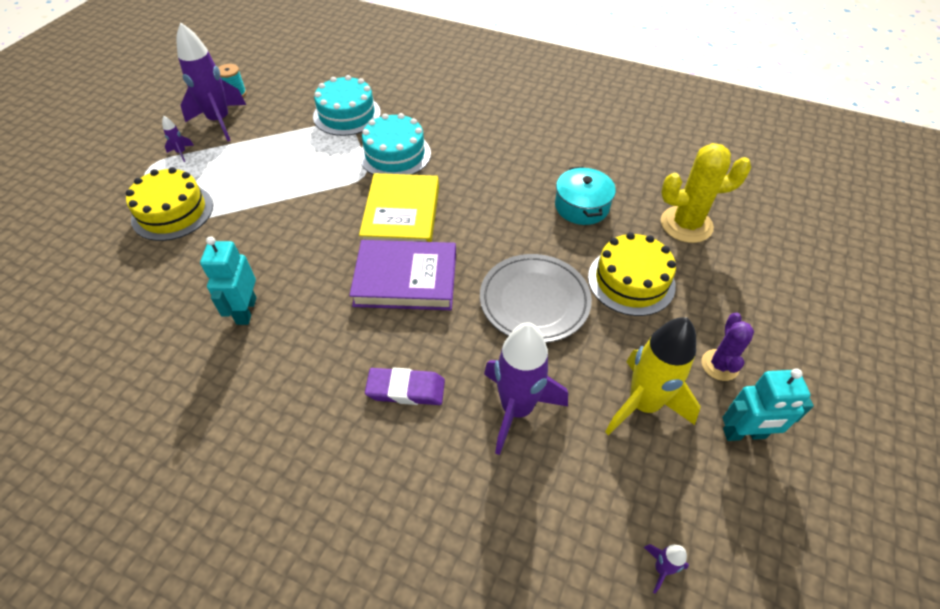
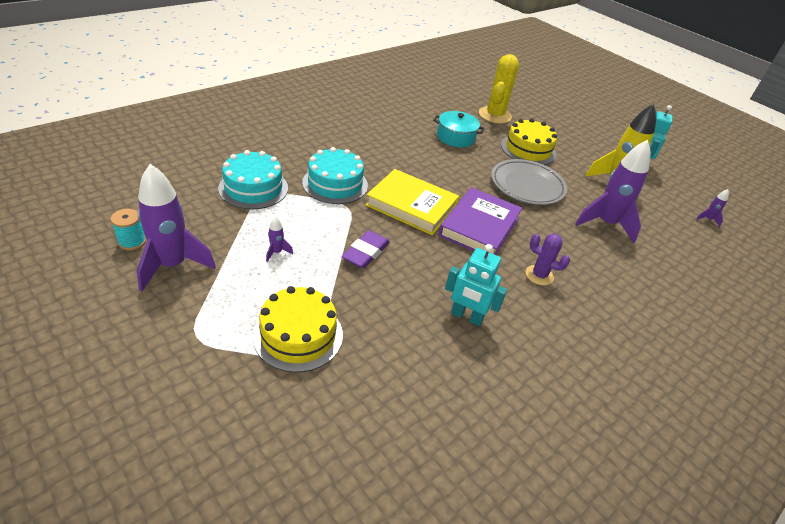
camera: 70 degrees left, 10 degrees down
(181, 153) = (200, 307): purple rocket -> purple rocket (277, 252)
(406, 389) = (577, 260): purple eraser -> purple eraser (366, 252)
(719, 365) = (597, 152): purple cactus -> purple cactus (539, 275)

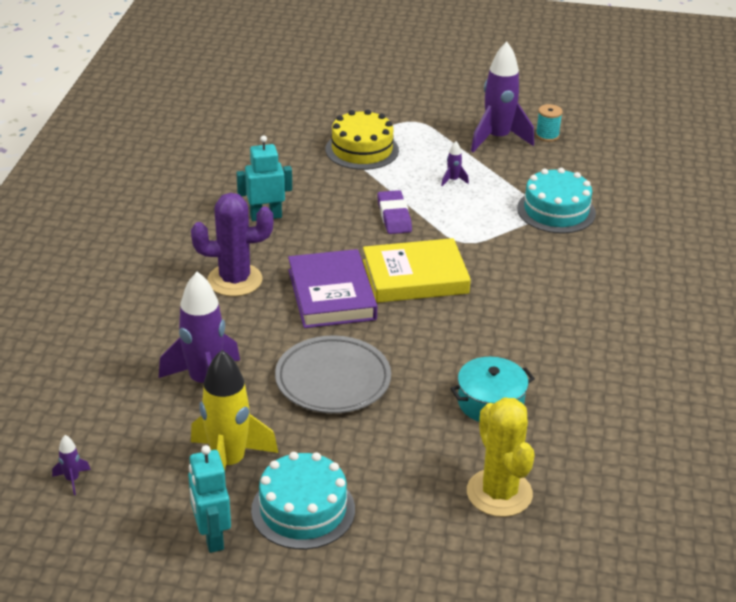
camera: 145 degrees right, 5 degrees down
(335, 184) = (507, 255): turquoise cake -> turquoise cake (303, 509)
(528, 149) = (387, 449): yellow cake -> none
(539, 275) = (235, 280): purple cactus -> purple cactus, size x1.68

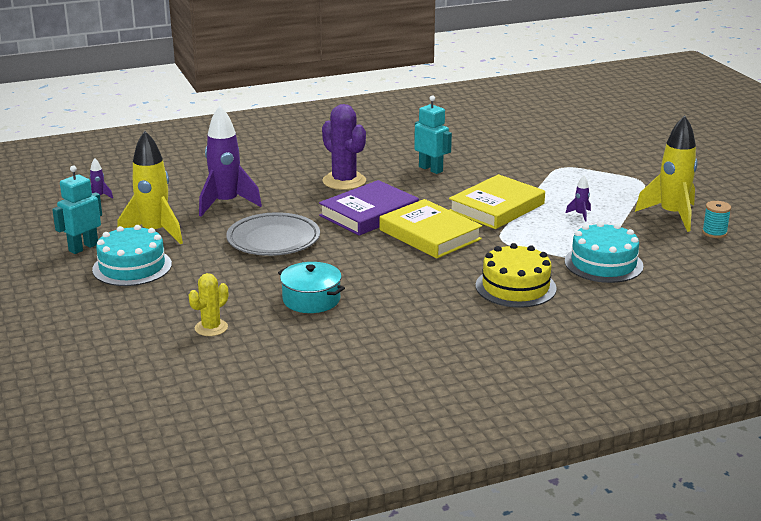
camera: 60 degrees right, 10 degrees down
(362, 150) = (567, 174): yellow cake -> yellow cake (515, 287)
(394, 216) = (496, 207): purple eraser -> yellow book
(497, 139) = (671, 215): purple rocket -> yellow rocket
(499, 493) = (211, 328): yellow cactus -> yellow cactus, size x0.59

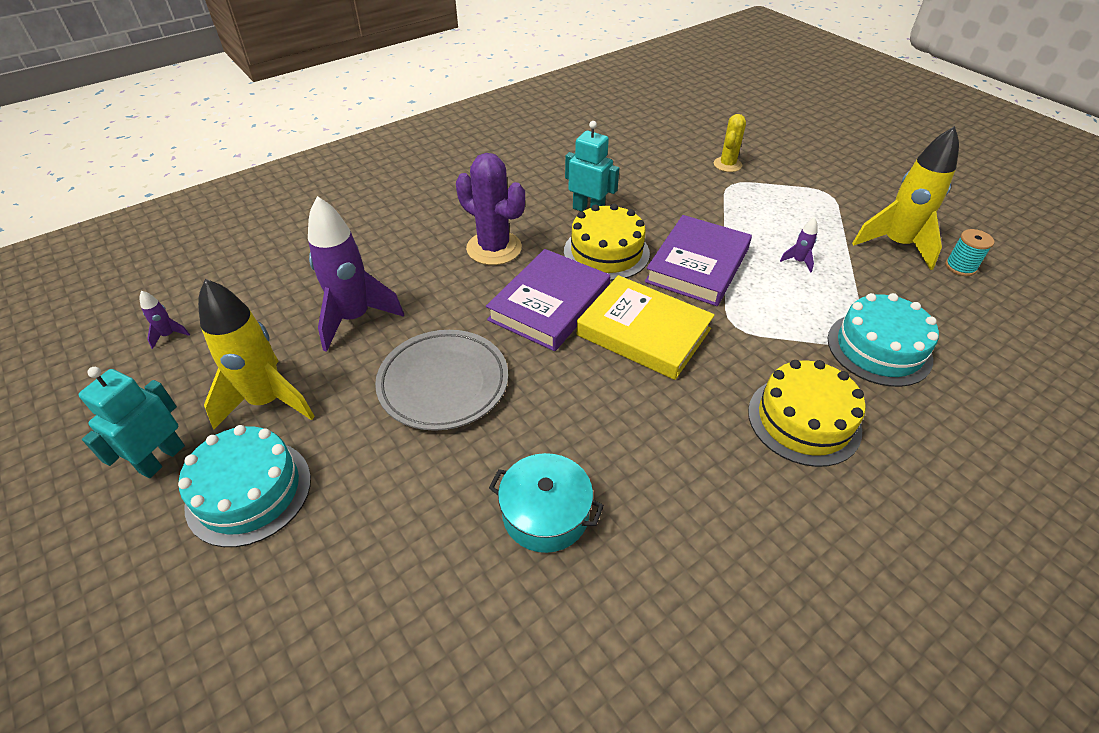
camera: 15 degrees left, 20 degrees up
(211, 328) = (416, 631): yellow cactus -> yellow cactus (727, 165)
(429, 193) = (606, 252): none -> yellow cake
(496, 207) = (697, 265): yellow book -> purple book

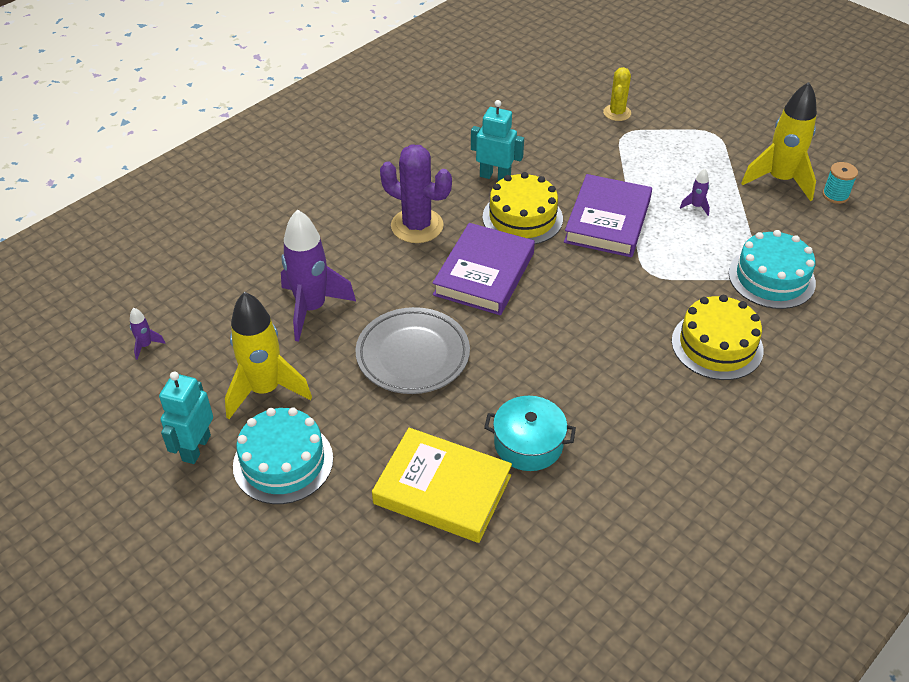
camera: 10 degrees left, 0 degrees up
(643, 332) = (572, 288): yellow book -> yellow book (442, 489)

